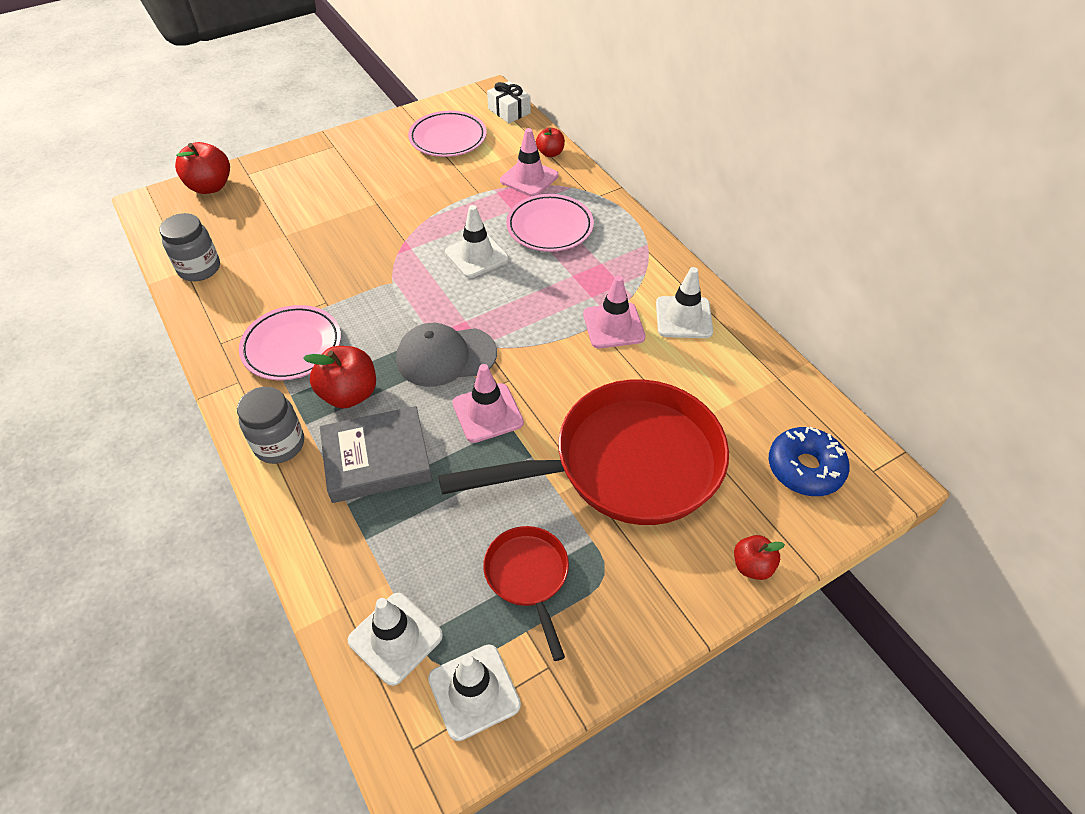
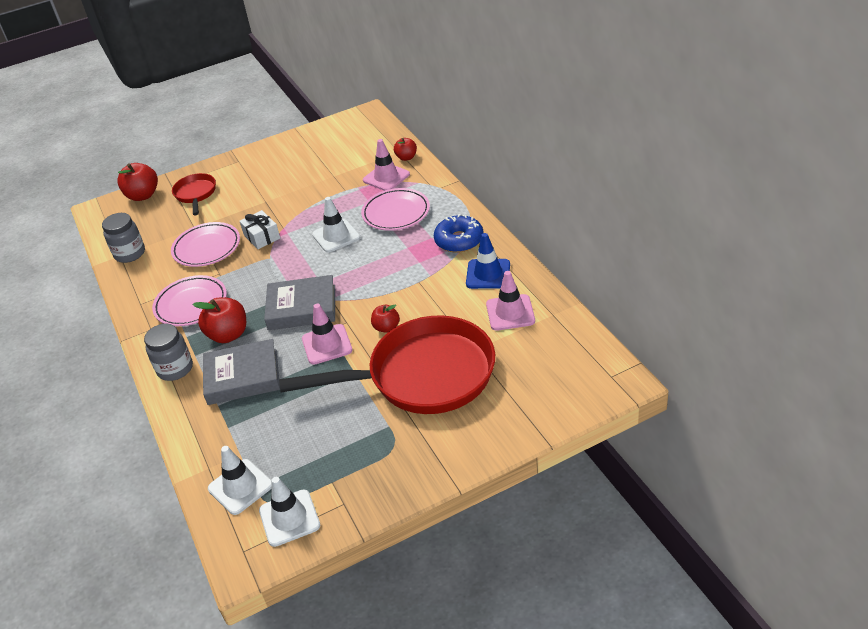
camera: 10 degrees right, 10 degrees down
(445, 356) = (302, 307): grey cap -> grey book
(448, 138) = (327, 150): pink plate -> pink plate (207, 248)
(509, 111) = (379, 127): white gift -> white gift (262, 237)
(528, 577) = (338, 449): red pan -> red pan (196, 194)
(613, 326) = (432, 282): pink traffic cone -> pink traffic cone (510, 313)
(683, 317) = (488, 274): white traffic cone -> blue traffic cone
(752, 566) = (503, 440): red apple -> red apple (386, 327)
(805, 468) = (558, 375): blue donut -> blue donut (459, 240)

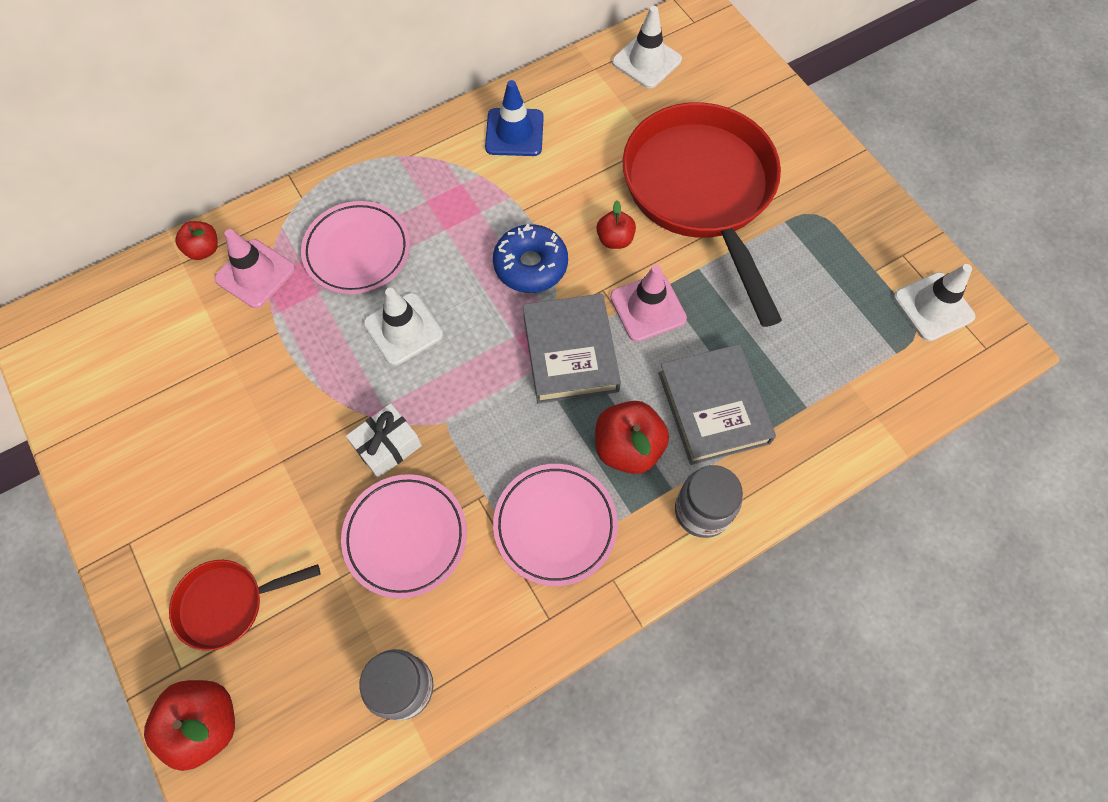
camera: 100 degrees left, 25 degrees up
(240, 487) = (899, 370): white traffic cone -> white traffic cone (646, 61)
(459, 240) = (437, 167): blue donut -> blue donut (530, 265)
(510, 313) = (590, 108): pink traffic cone -> none

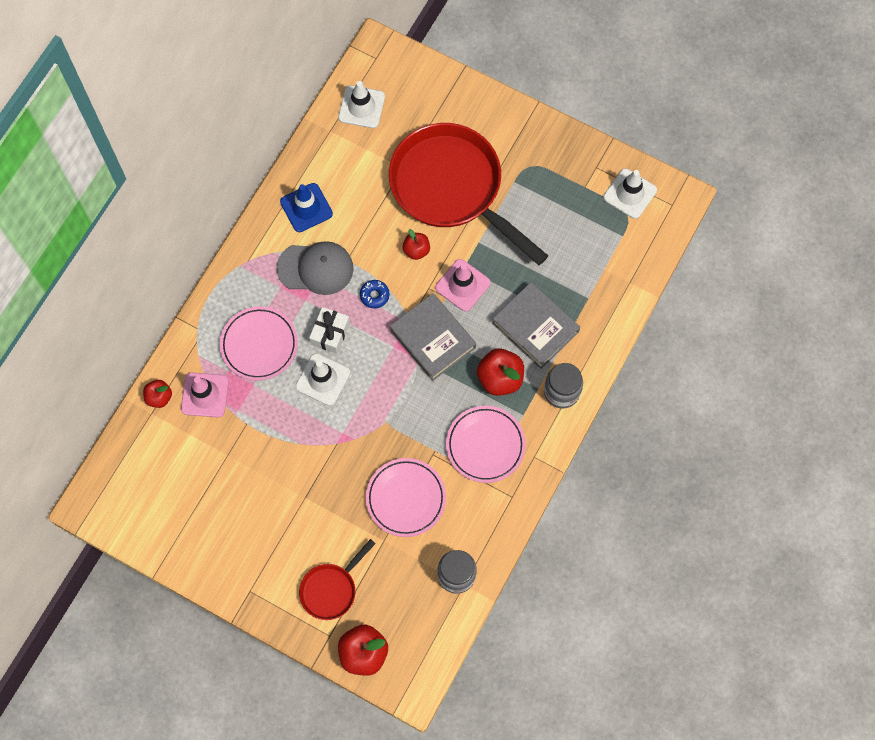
camera: 30 degrees left, 5 degrees up
(387, 446) = (361, 454): white gift -> white gift (330, 333)
(481, 201) = (315, 268): none -> grey cap
(530, 265) = (374, 295): blue donut -> blue donut, size x0.56

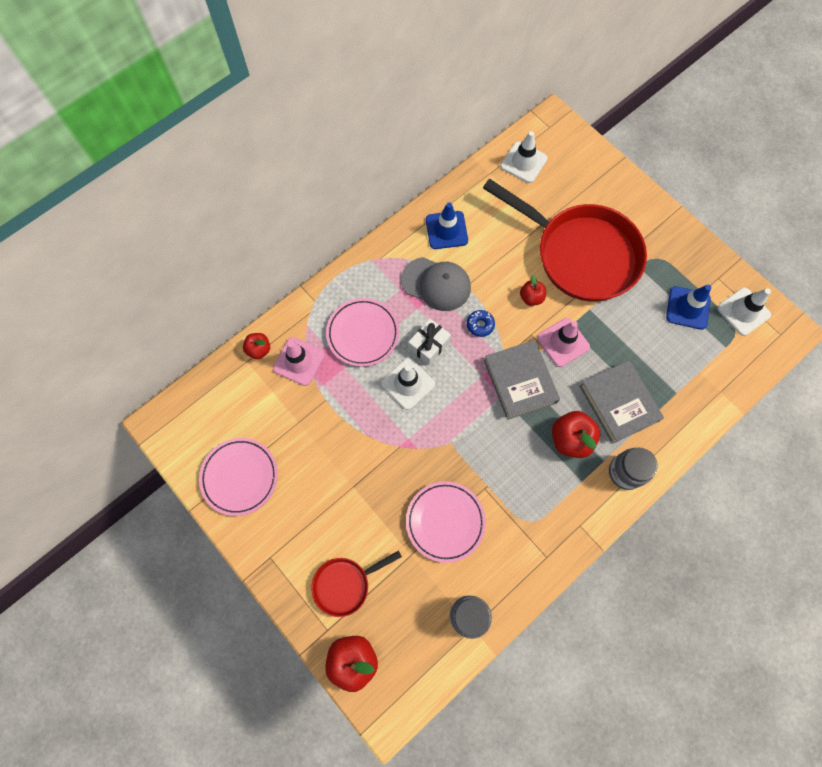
camera: 20 degrees right, 0 degrees up
(451, 188) = (580, 254): red pan -> red pan turned 150 degrees clockwise
(485, 445) = (537, 498): pink plate -> pink plate (240, 477)
(575, 208) = (688, 308): none -> blue traffic cone

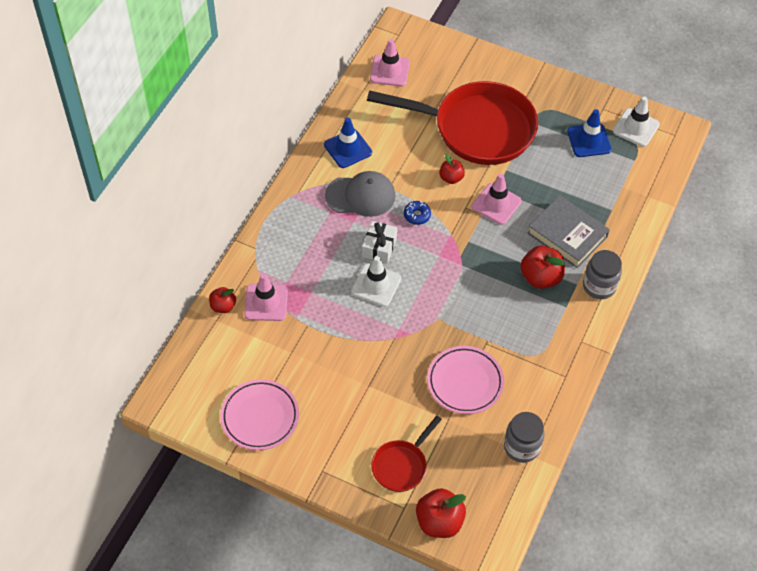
camera: 25 degrees left, 15 degrees down
(363, 334) = (314, 259): pink plate -> none
(520, 381) = (474, 248): grey book -> none
(523, 162) = (389, 71): white traffic cone -> pink traffic cone

